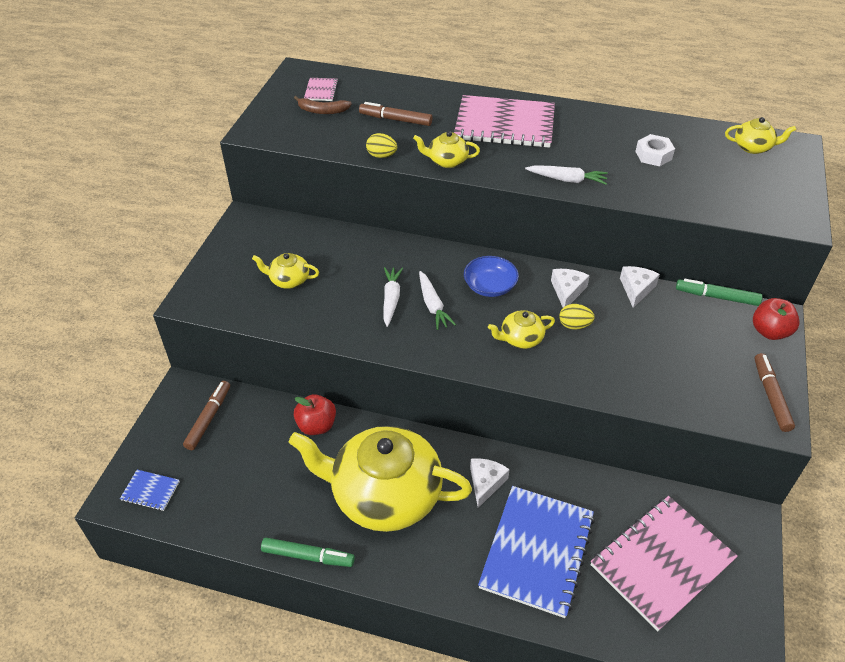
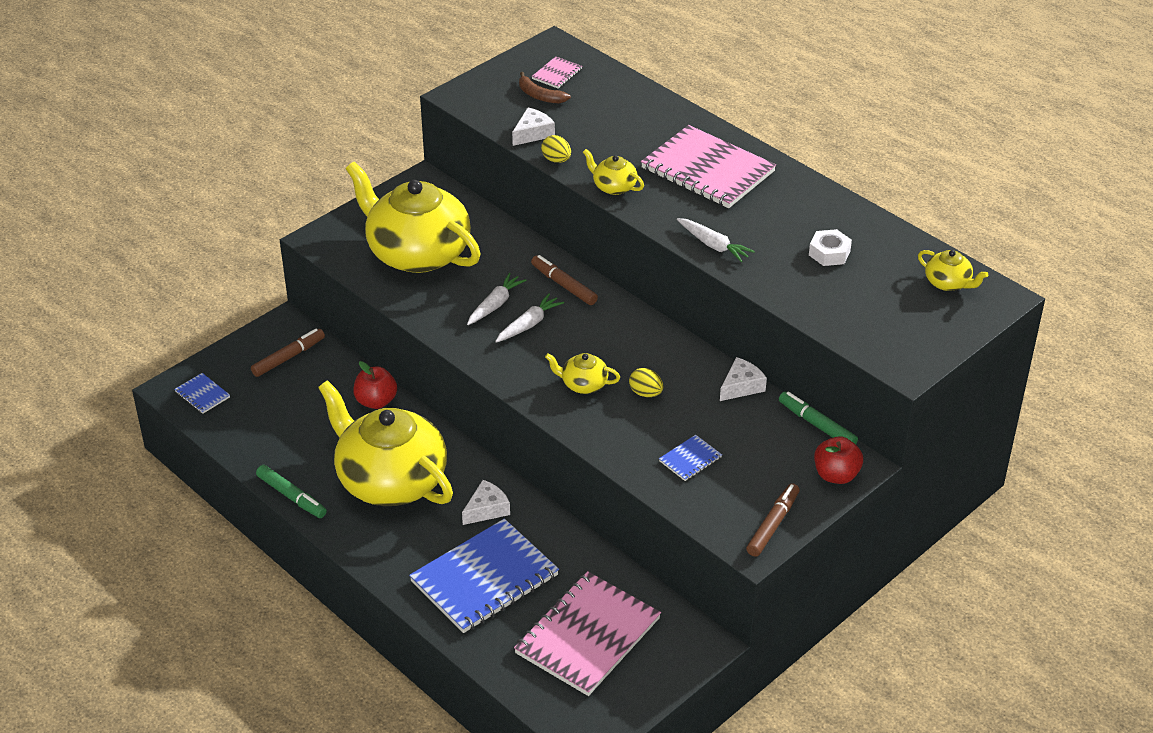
camera: 30 degrees right, 5 degrees down
(289, 280) = (417, 253): yellow teapot -> yellow teapot, size x2.42
(395, 119) = (603, 128): brown marker -> brown marker (564, 285)
(432, 305) = (528, 324): white carrot -> white carrot turned 150 degrees counterclockwise
(490, 286) = (598, 329): blue bowl -> none
(567, 291) = (670, 362): white cheese -> white cheese (533, 133)
(659, 367) = (690, 459): none -> blue notebook
(661, 562) = (587, 636): pink notebook -> pink notebook turned 45 degrees counterclockwise

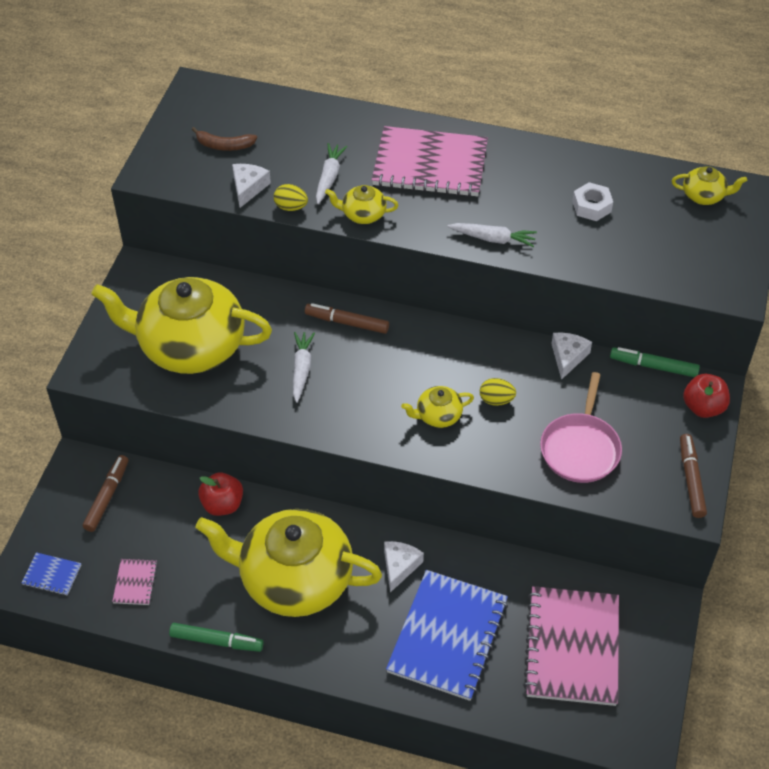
camera: 30 degrees left, 10 degrees up
(528, 324) = (346, 376): white carrot -> white carrot (329, 177)
(557, 74) = (222, 117): pink notebook -> pink notebook (135, 583)
(690, 459) = (580, 448): blue notebook -> pink pan

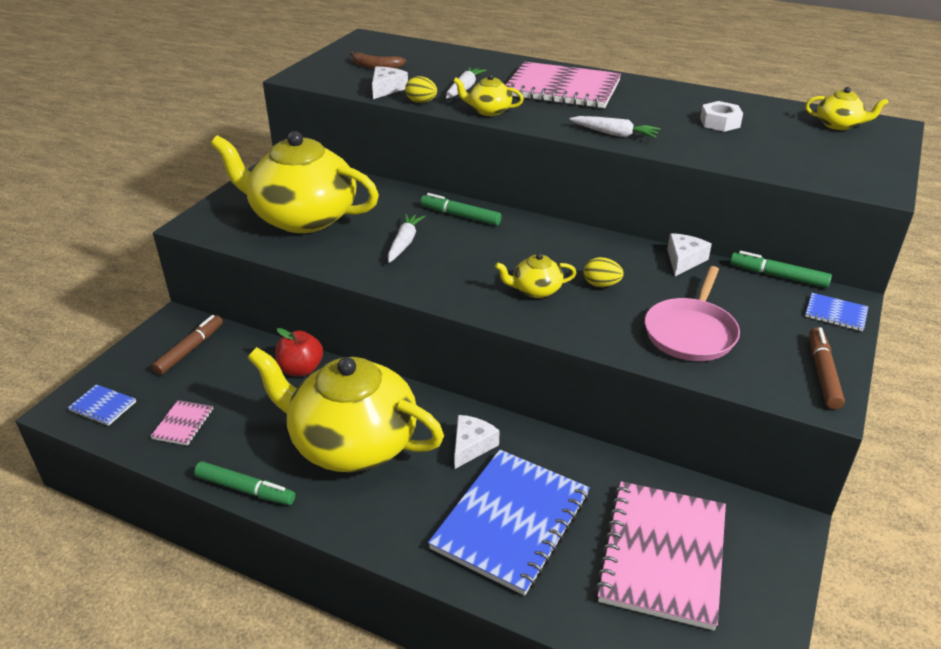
camera: 10 degrees right, 15 degrees down
(347, 322) = (460, 216): brown marker -> green marker
(703, 407) = (835, 313): red apple -> blue notebook

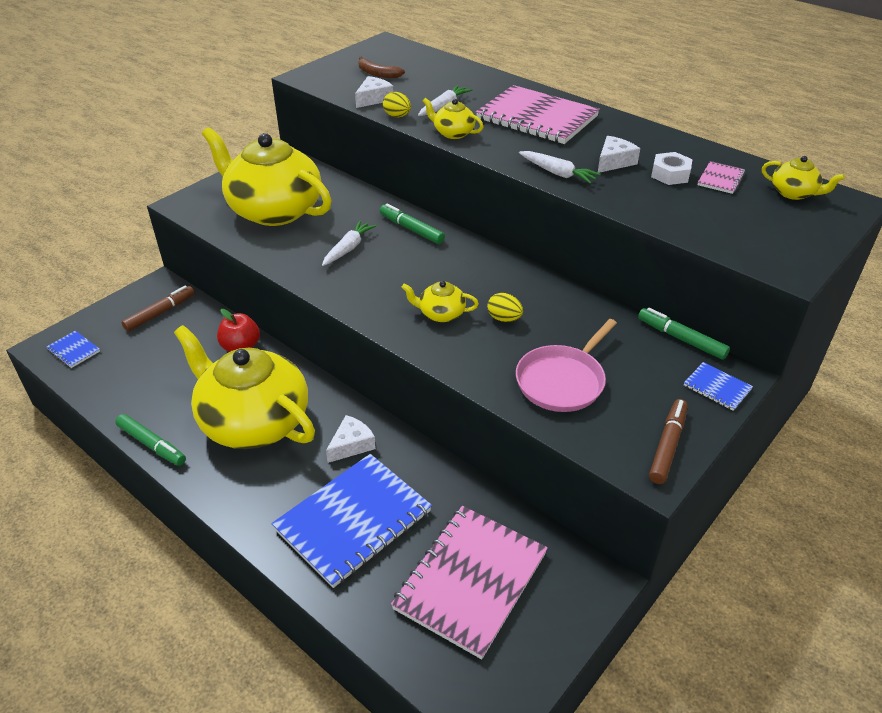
camera: 15 degrees right, 5 degrees up
(183, 424) = (128, 378): pink notebook -> pink notebook (720, 179)
(684, 260) = (596, 307): white cheese -> white cheese (614, 162)

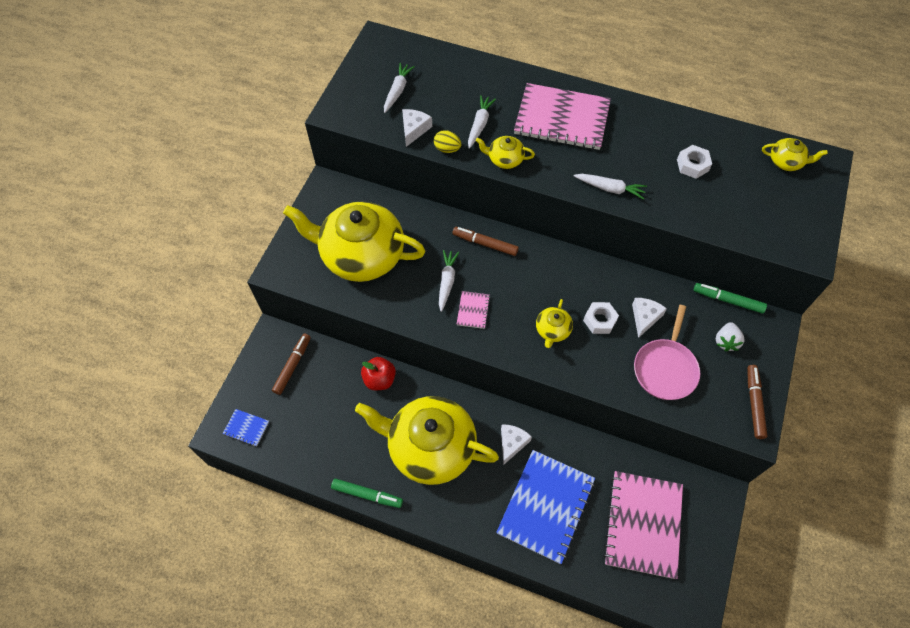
camera: 20 degrees left, 20 degrees up
(377, 74) = (397, 91): brown banana -> white carrot
(411, 229) = (485, 244): green marker -> brown marker
(441, 314) = (552, 330): yellow teapot -> yellow teapot turned 60 degrees counterclockwise
(504, 318) = (599, 320): yellow egg -> white nut
(614, 162) = (645, 161): white cheese -> white cheese (645, 317)
(658, 375) = (726, 341): none -> white strawberry
(717, 387) = (766, 340): blue notebook -> none
(720, 179) = (730, 160): pink notebook -> pink notebook (473, 310)

